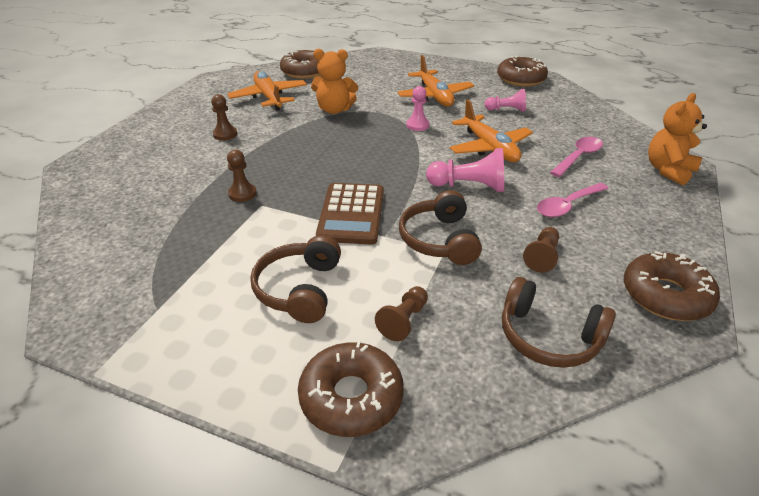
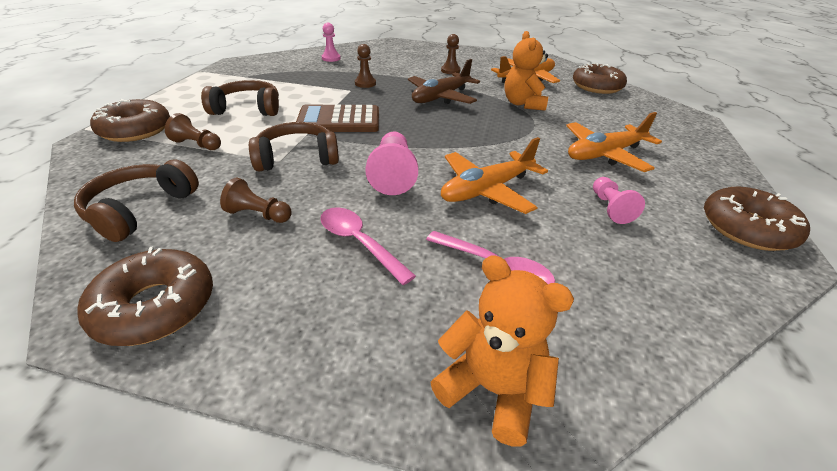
camera: 80 degrees right, 0 degrees up
(305, 148) = (441, 97): none -> brown plane
(417, 125) = (517, 145): pink pawn -> pink pawn (331, 58)

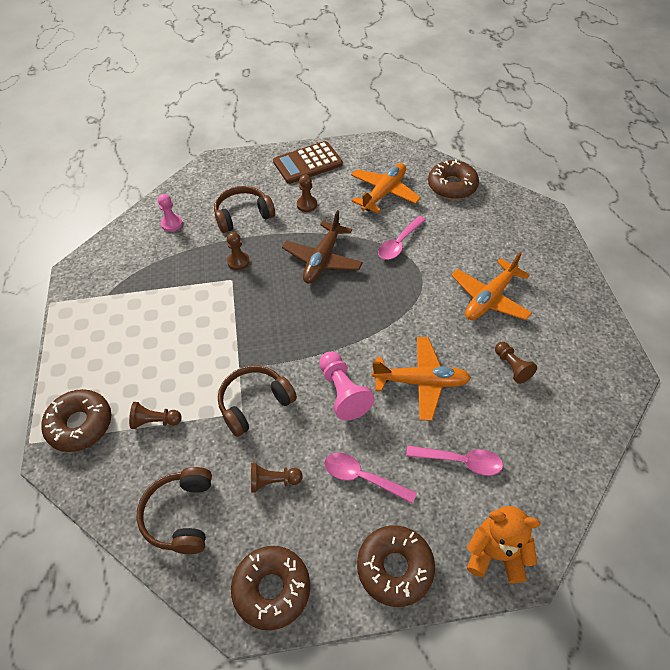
camera: 20 degrees left, 15 degrees up
(247, 109) = (157, 350): brown headphones -> brown headphones (243, 215)
(339, 120) = (253, 335): brown calculator -> brown calculator (308, 163)
(487, 190) = (421, 382): orange plane -> orange plane turned 120 degrees counterclockwise
(523, 104) = (399, 243): orange teddy bear -> pink spoon
(610, 208) = (512, 367): pink pawn -> brown pawn
(746, 228) = (602, 352): brown donut -> brown donut (395, 568)

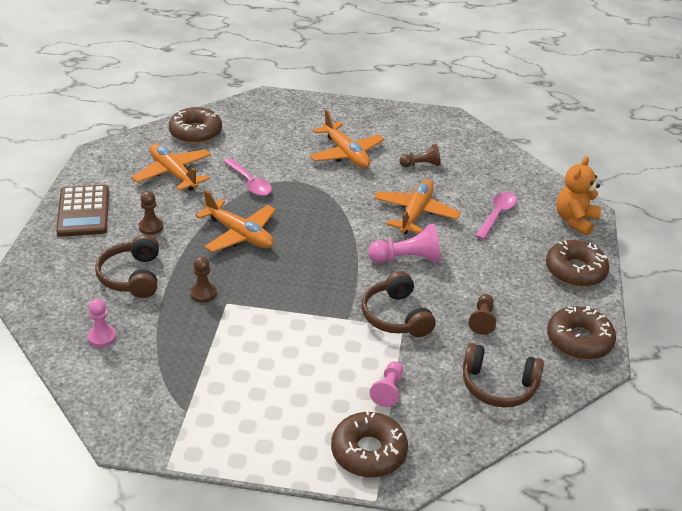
camera: 75 degrees left, 15 degrees down
(155, 421) = (388, 390): brown pawn -> pink pawn
(322, 260) = (240, 234): brown plane -> orange plane
(362, 477) = (495, 268): pink spoon -> none

